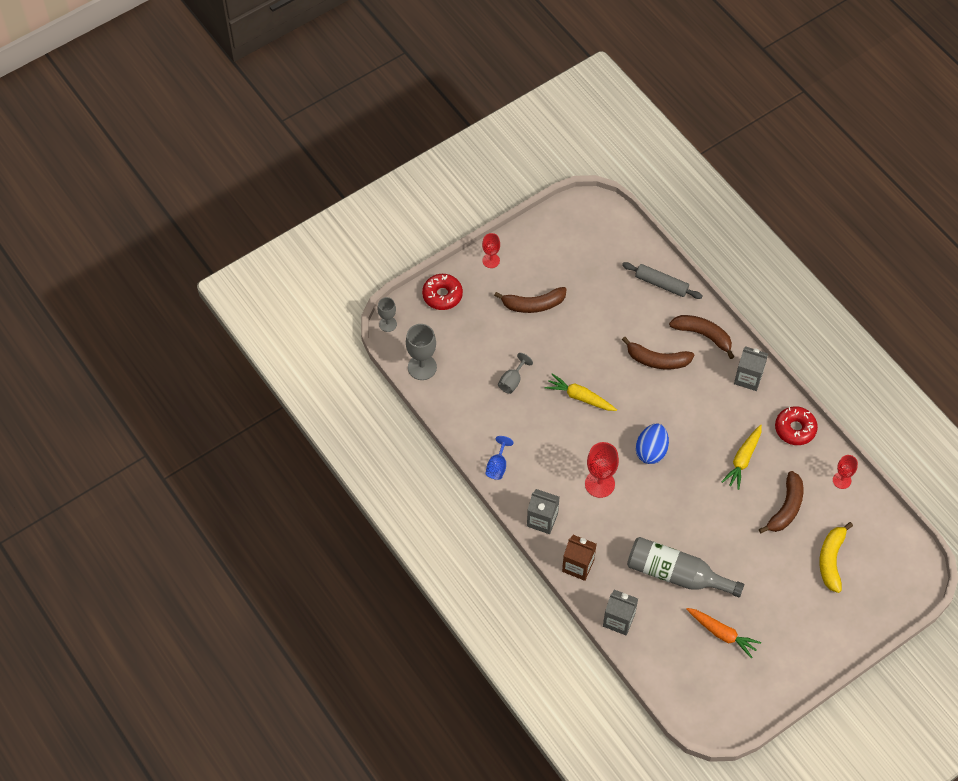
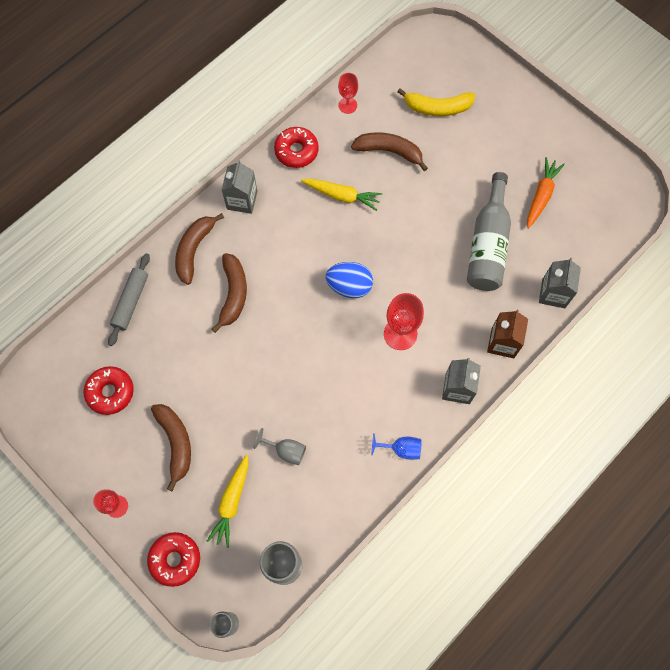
camera: 100 degrees left, 10 degrees up
(580, 397) = (295, 370): yellow carrot -> yellow carrot (231, 502)
(584, 263) = (110, 392): none -> red donut

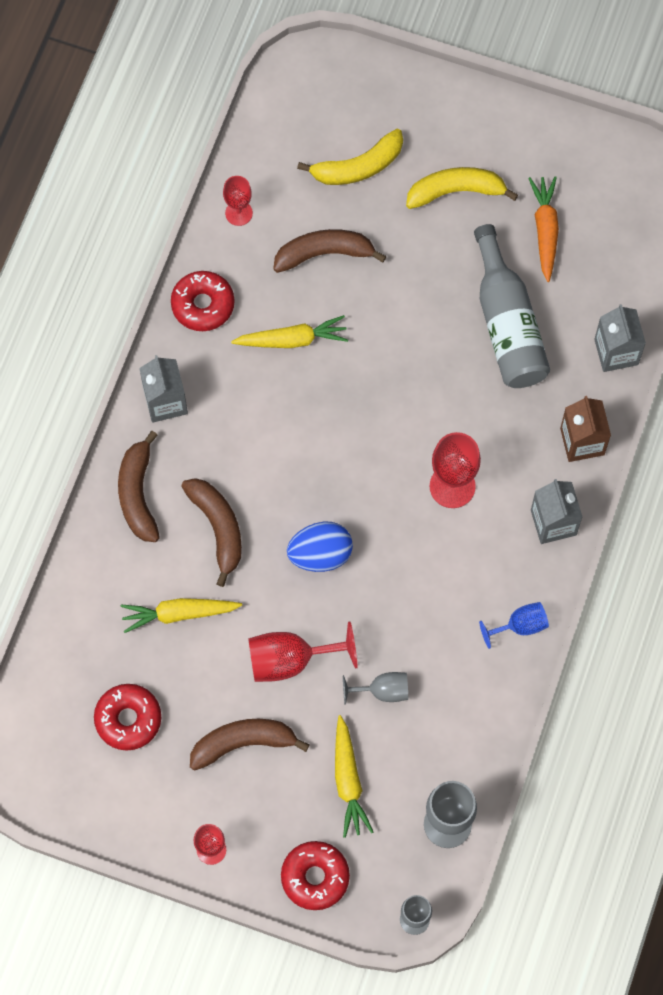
camera: 25 degrees left, 0 degrees up
(131, 302) = (92, 596): grey rolling pin -> none
(176, 443) = (243, 743): brown banana -> brown banana turned 60 degrees counterclockwise
(179, 338) = (179, 614): none -> yellow carrot
(235, 401) = (290, 660): none -> red goblet
(349, 286) = (360, 454): blue egg -> blue egg (320, 554)
(493, 148) = (456, 191): none -> yellow banana

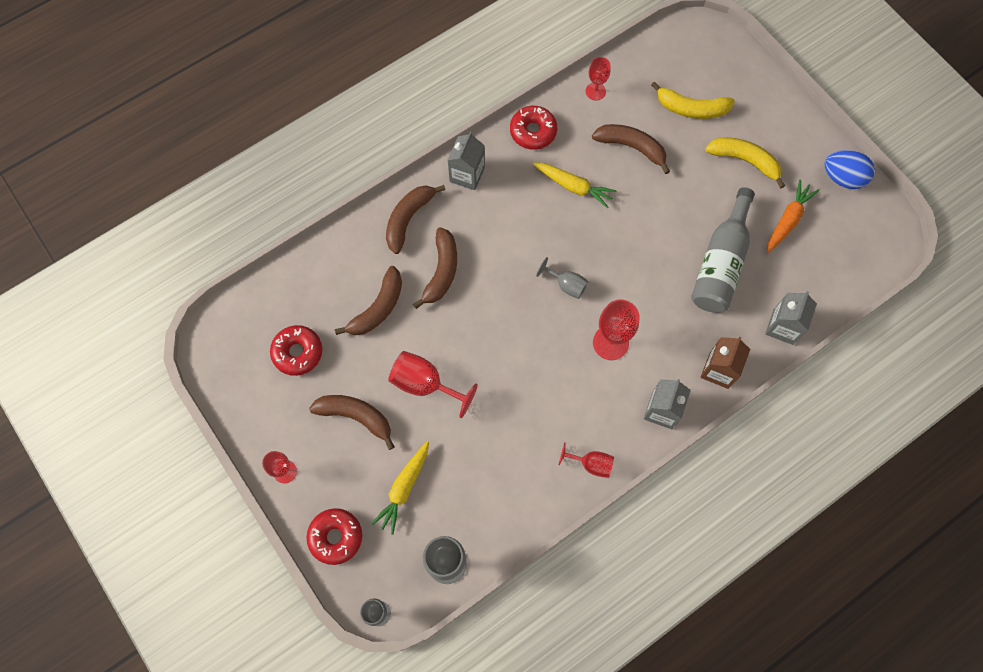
camera: 35 degrees right, 0 degrees up
(179, 614) = (378, 308): yellow carrot -> brown banana
(320, 554) = (493, 330): blue egg -> blue egg (842, 178)
(383, 691) = (469, 445): grey goblet -> grey goblet (566, 285)
(520, 626) = (591, 464): blue goblet -> red goblet

